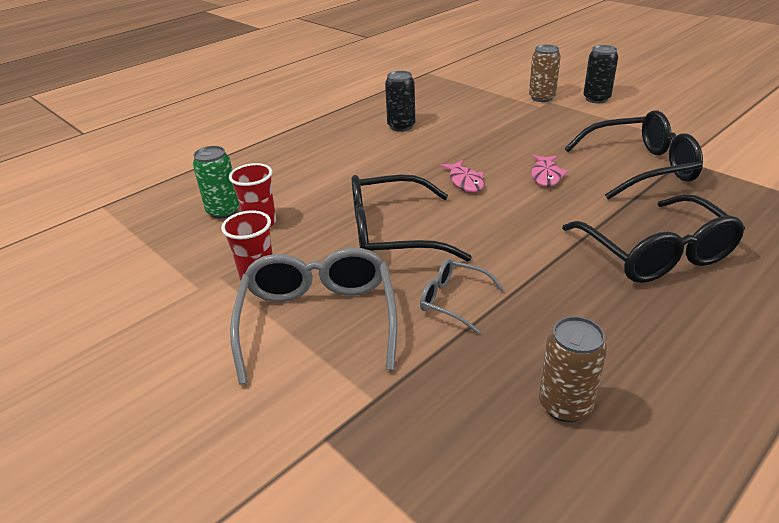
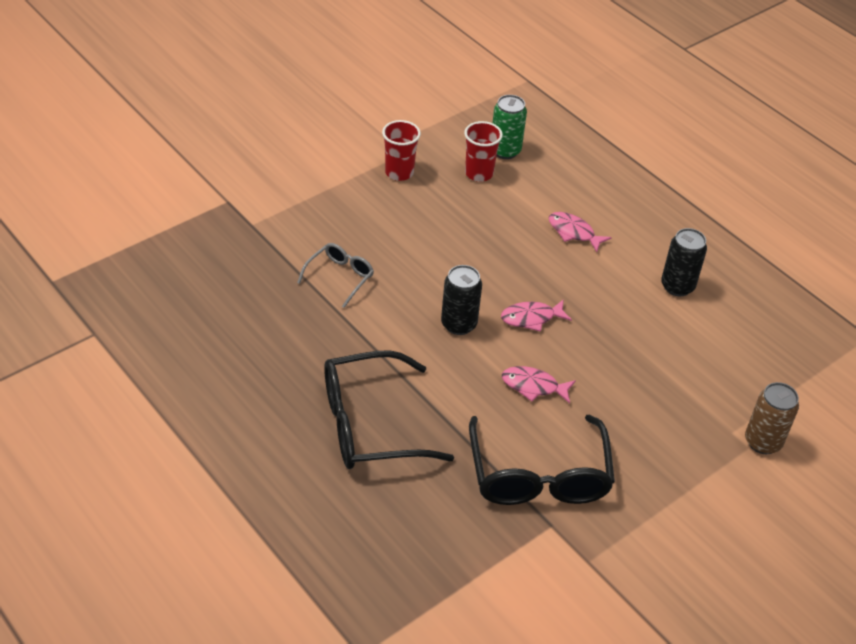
camera: 90 degrees right, 10 degrees up
(318, 320) = (338, 203): grey glasses -> none
(346, 169) = (573, 232): none -> pink fish
(391, 235) = (441, 252): black glasses -> none
(565, 405) = (216, 312): brown can -> none
(596, 99) = (755, 503): black can -> black can (459, 324)

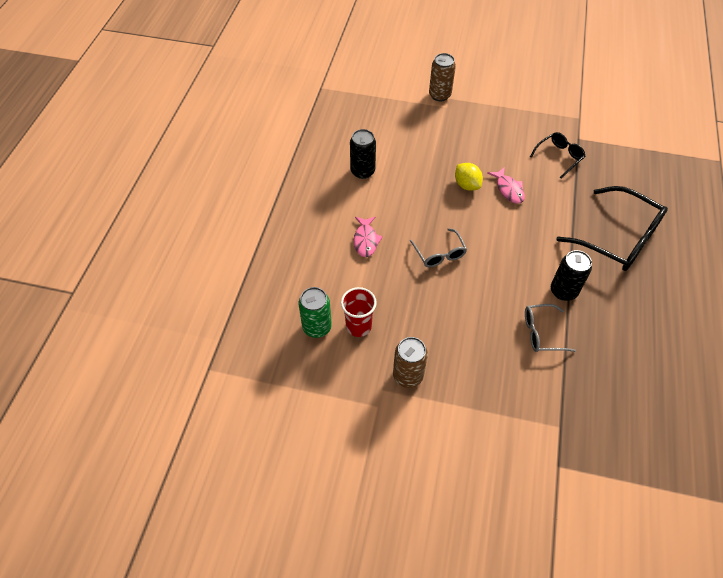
camera: 125 degrees left, 10 degrees up
(399, 172) = (408, 376): red cup -> brown can
(459, 324) = (505, 247): black can -> black can (563, 291)
(502, 271) = (439, 254): none -> grey glasses
(531, 318) = (461, 218): pink fish -> none
(539, 476) = (559, 157): black glasses -> black glasses, size x0.52
(575, 355) = (466, 185): none -> yellow lemon

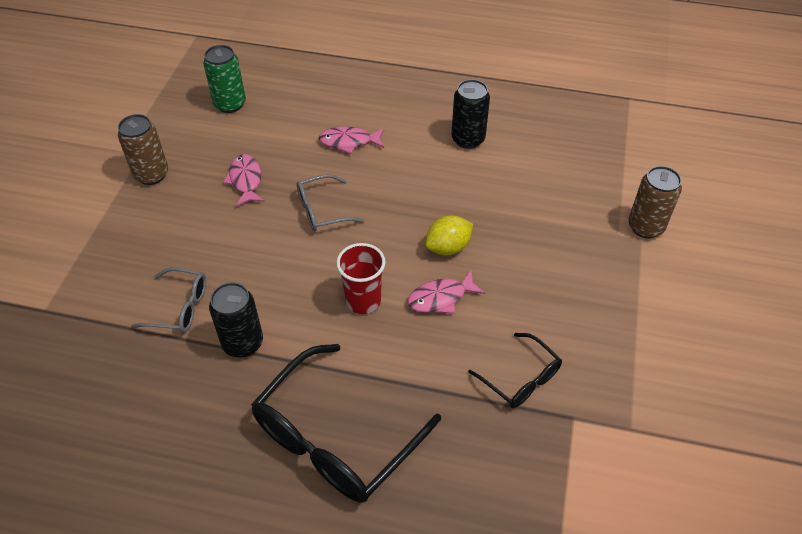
camera: 90 degrees right, 5 degrees down
(358, 326) = (224, 136): red cup -> red cup (363, 301)
(411, 305) = (245, 180): none -> pink fish
(541, 333) = (180, 307): grey glasses -> grey glasses turned 105 degrees clockwise

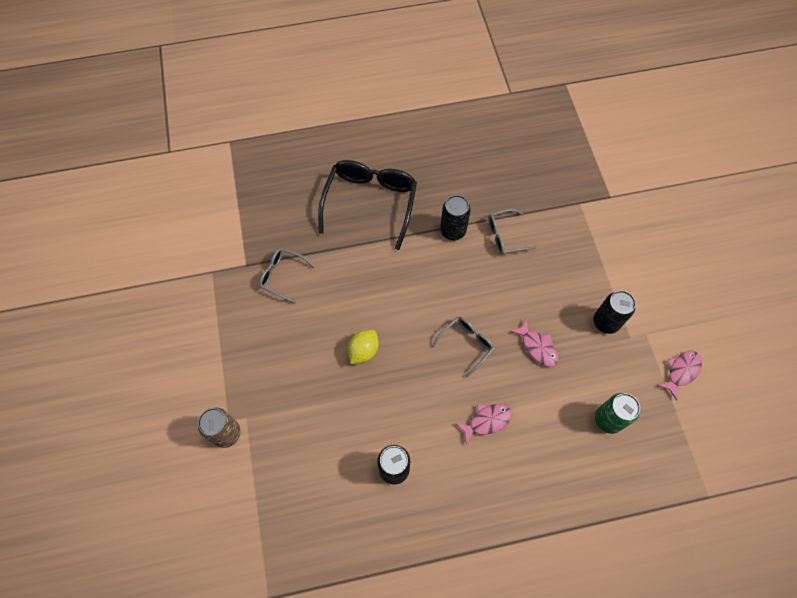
camera: 155 degrees right, 15 degrees up
(151, 175) = (606, 322): brown can -> black can
(363, 301) = (399, 286): red cup -> none
(441, 298) = (351, 309): pink fish -> pink fish (681, 371)
(521, 379) = (282, 276): black glasses -> grey glasses

